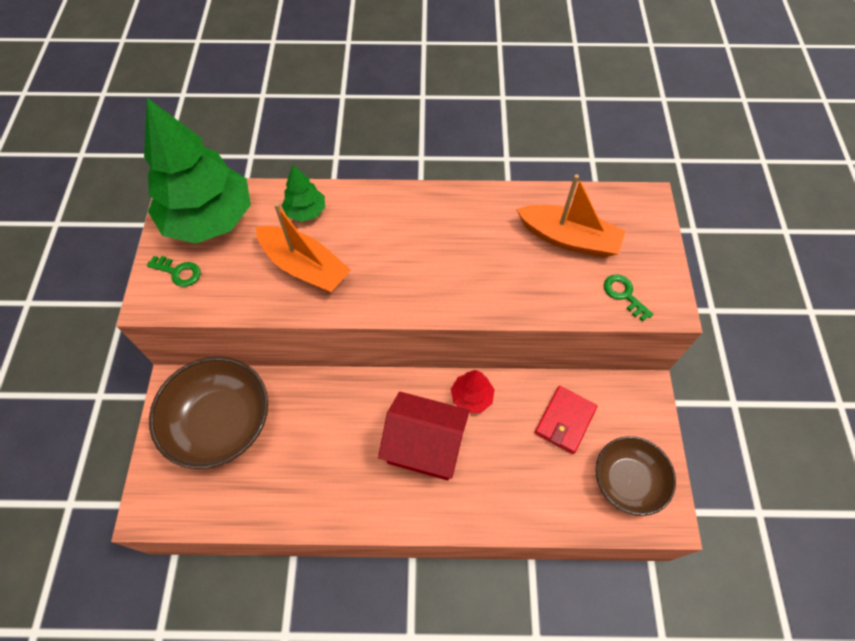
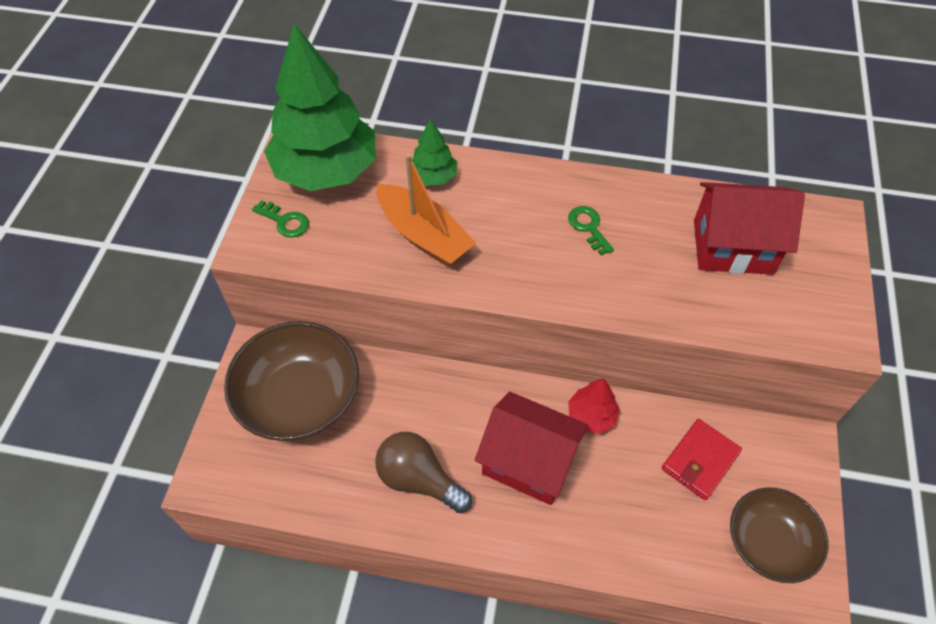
camera: 10 degrees right, 5 degrees down
(334, 477) = (419, 479): none -> brown light bulb
(569, 239) = (732, 247): orange boat -> red house
(624, 295) = (791, 318): green key -> green key (588, 227)

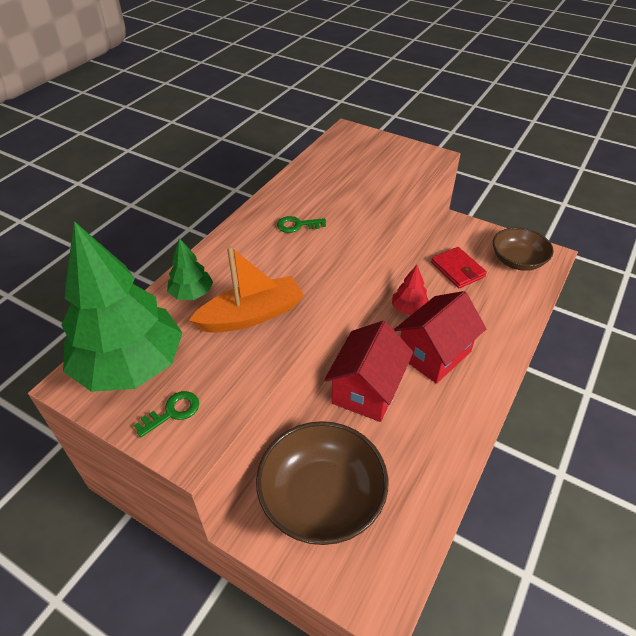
camera: 70 degrees left, 10 degrees down
(419, 479) = (430, 425): brown light bulb -> none
(732, 247) = (348, 171): red house -> red house (367, 389)

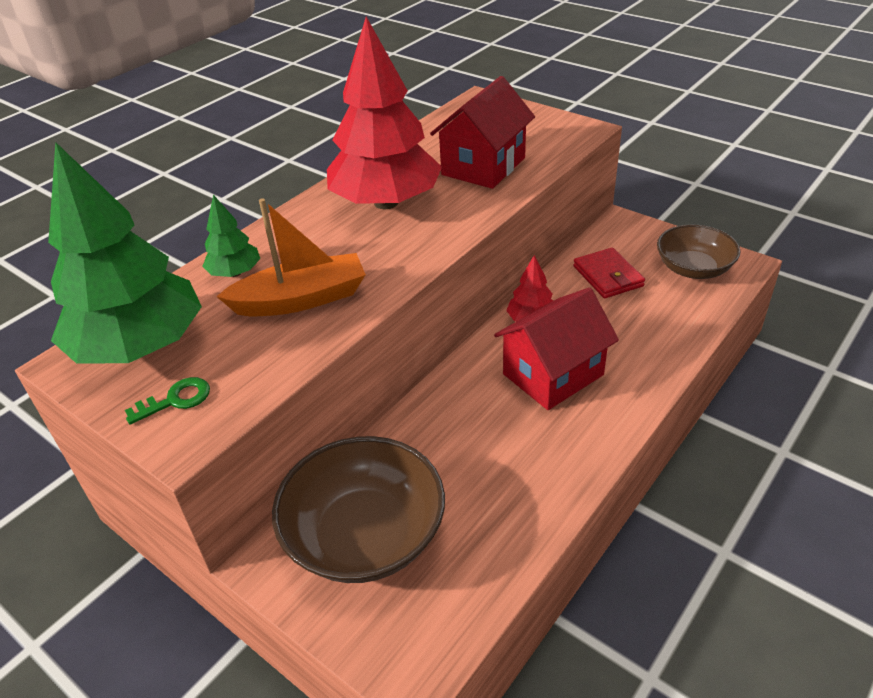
camera: 10 degrees right, 5 degrees down
(297, 225) = (386, 202): green key -> red tree
(367, 389) = (453, 412): red house -> red house (483, 166)

